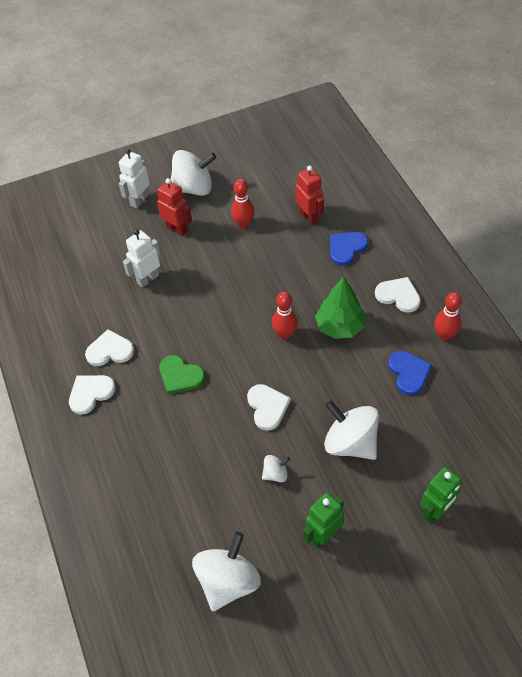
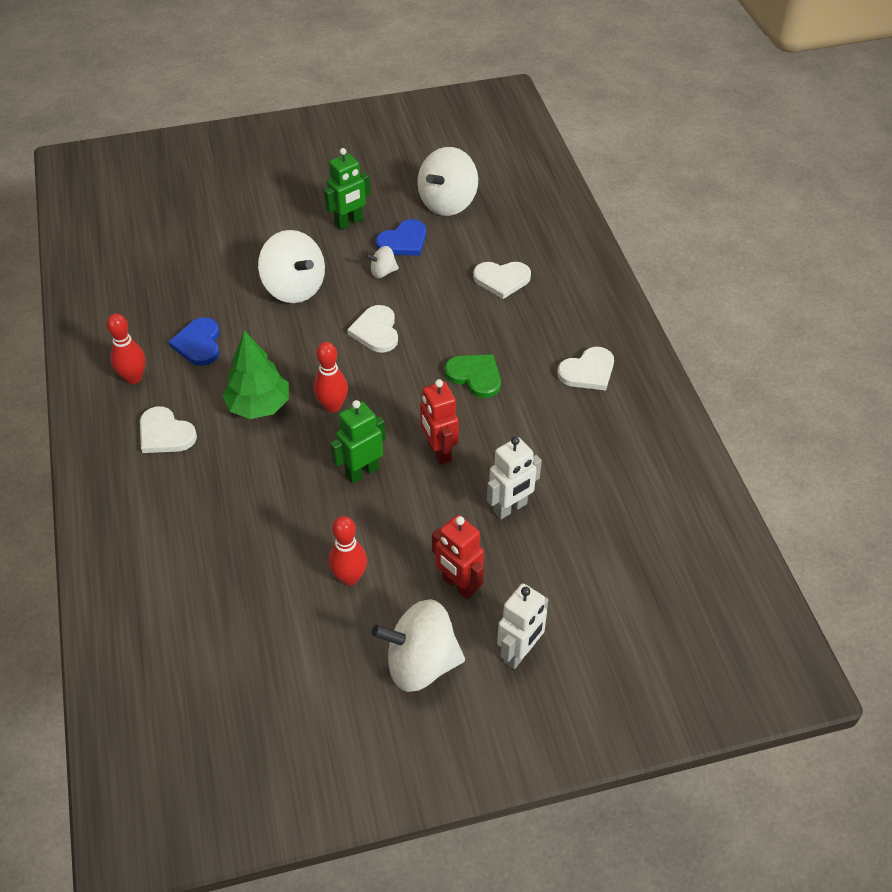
camera: 175 degrees left, 5 degrees down
(110, 350) = (565, 417): white heart -> white heart (502, 279)
(309, 217) = (242, 573): red robot -> red robot (439, 452)
(346, 248) = (206, 512): blue heart -> blue heart (403, 241)
(435, 511) = (234, 226): green robot -> green robot (362, 471)

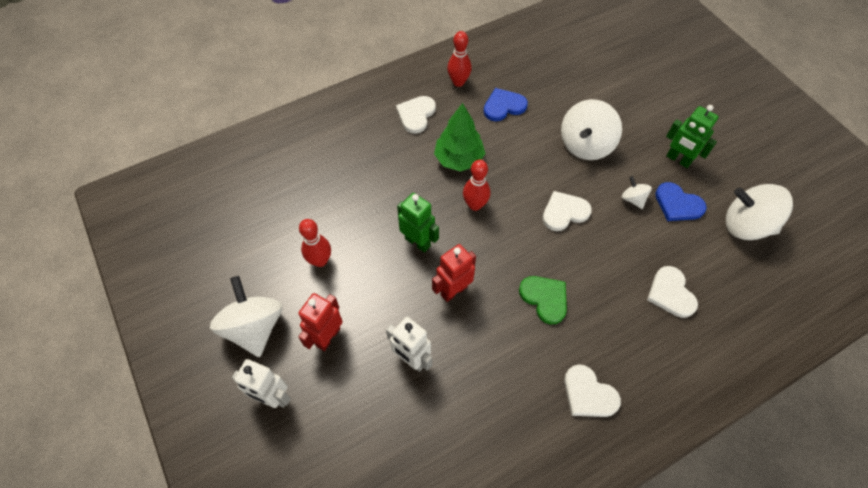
camera: 75 degrees right, 10 degrees up
(475, 376) = (545, 298): green heart -> green heart turned 60 degrees counterclockwise

